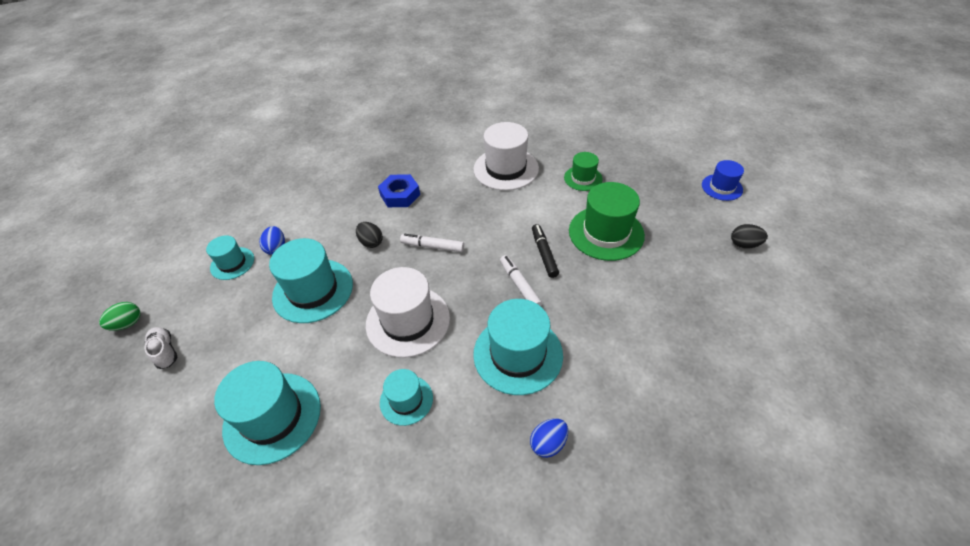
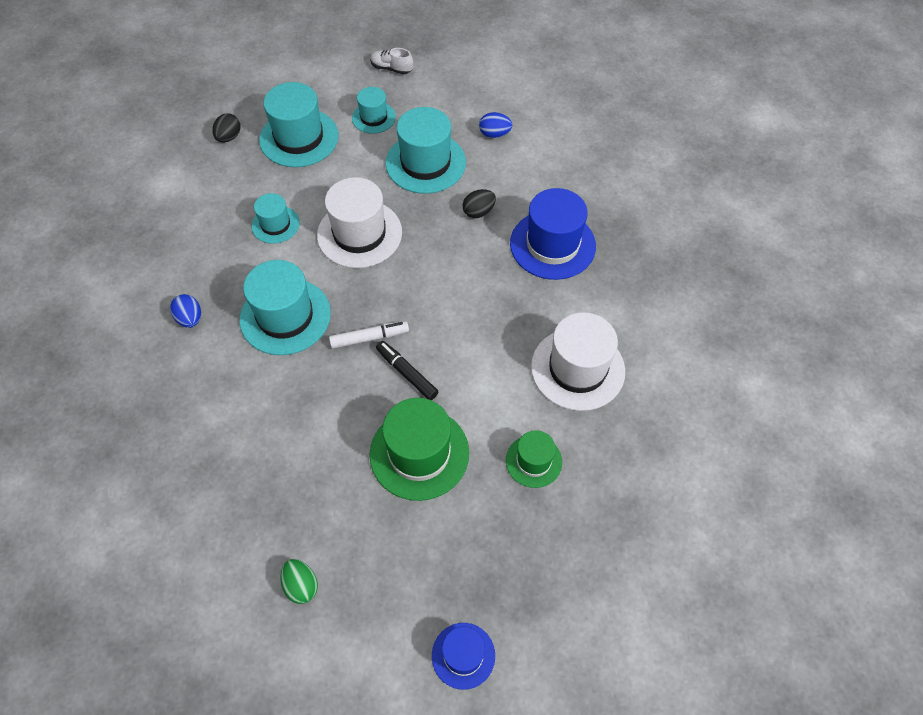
camera: 100 degrees right, 10 degrees up
(128, 324) = (431, 42): green egg -> green egg (301, 585)
(165, 351) = (391, 68): white shoe -> white shoe turned 135 degrees counterclockwise
(232, 263) = (483, 102): turquoise hat -> turquoise hat (373, 117)
(400, 195) = (552, 244): blue nut -> blue hat
(433, 246) = (454, 266): white marker -> none
(544, 254) = (407, 373): black marker -> black marker turned 135 degrees counterclockwise
(744, 244) = (343, 622): black egg -> black egg (229, 137)

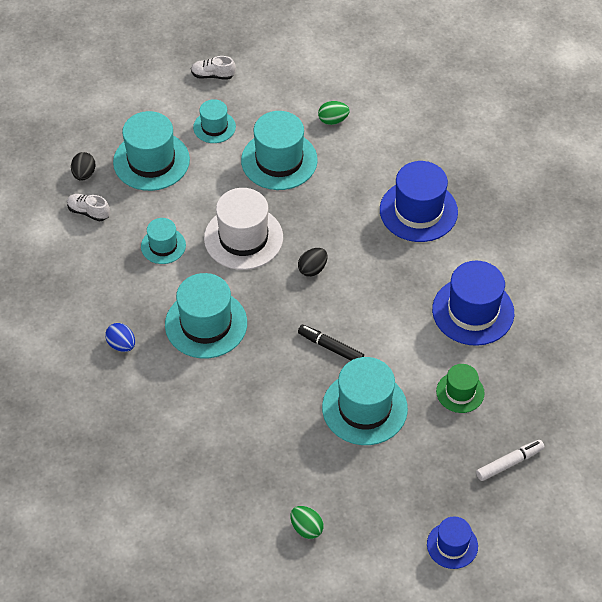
camera: 15 degrees left, 5 degrees down
(217, 175) = (88, 212): none -> white shoe
(369, 338) = (287, 325): white marker -> white marker (509, 463)
(419, 453) = (364, 408): green hat -> turquoise hat
(478, 212) = (343, 195): black egg -> black egg (312, 269)
(494, 134) = (333, 120): blue egg -> green egg
(577, 369) = (473, 311): white hat -> blue hat

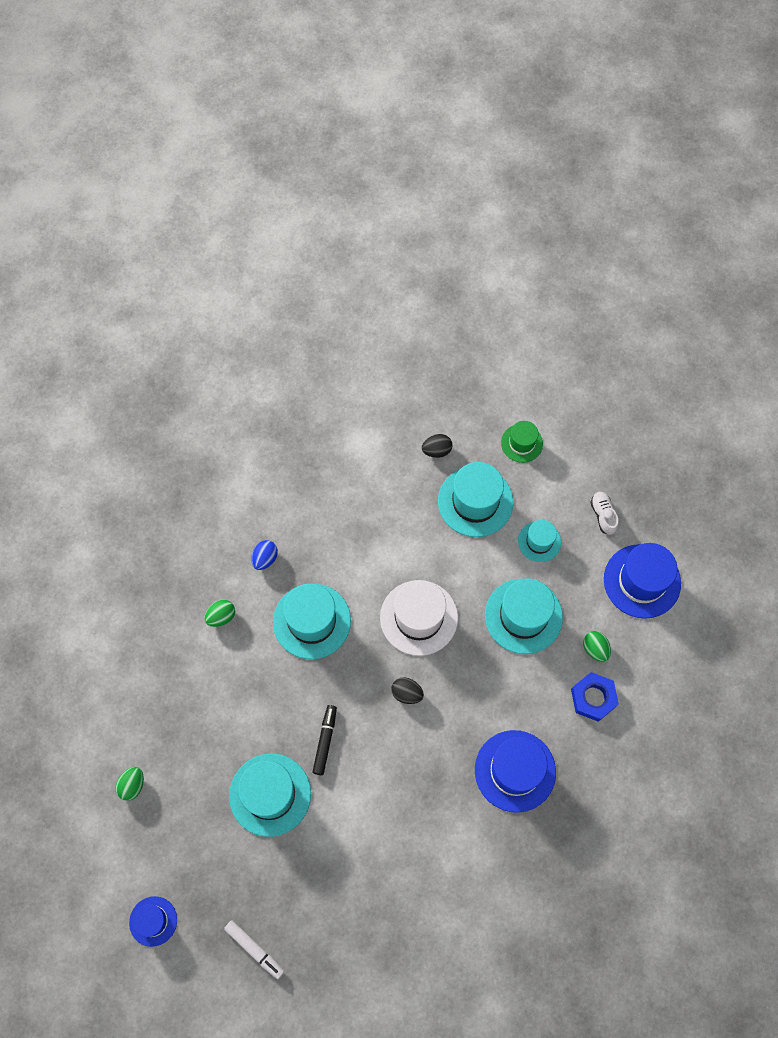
camera: 70 degrees right, 15 degrees up
(88, 212) = (396, 472): white shoe -> none
(163, 246) = (383, 551): turquoise hat -> none
(164, 400) = (221, 616): none -> green egg
(376, 136) = (593, 698): none -> blue nut
(460, 392) = (316, 878): green hat -> green hat (521, 443)
(473, 311) = (413, 863): blue hat -> blue hat (642, 581)

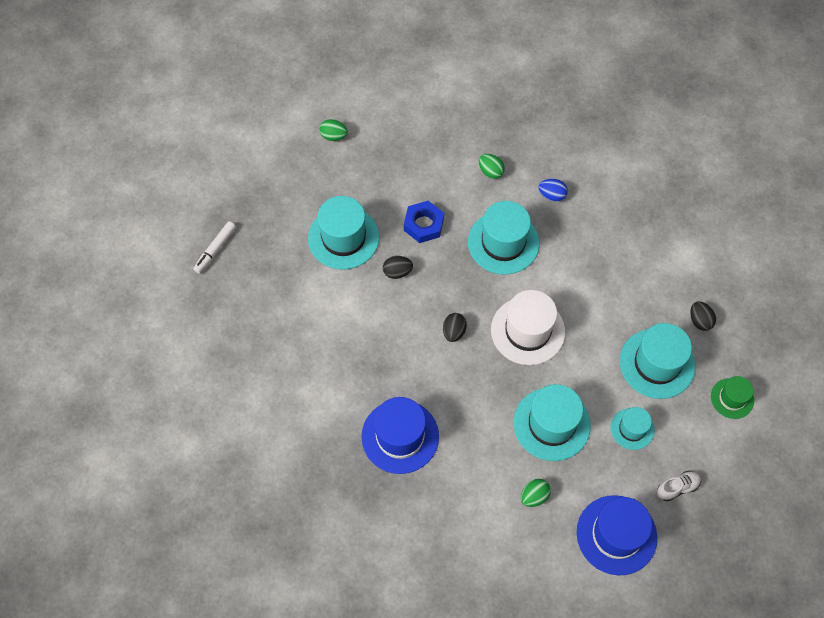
camera: 80 degrees right, 5 degrees down
(153, 921) = (228, 173): blue hat -> none
(325, 741) = (397, 272): black marker -> black egg
(593, 698) = (484, 500): blue nut -> blue nut (423, 224)

